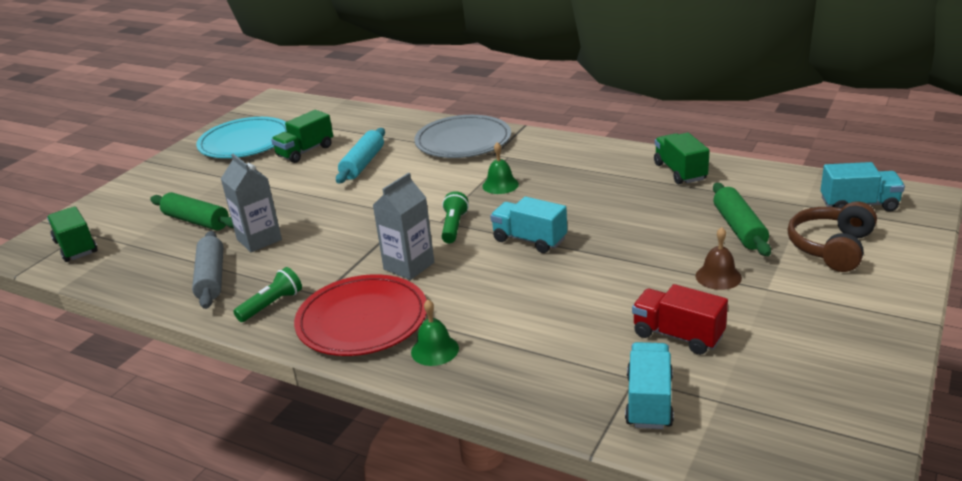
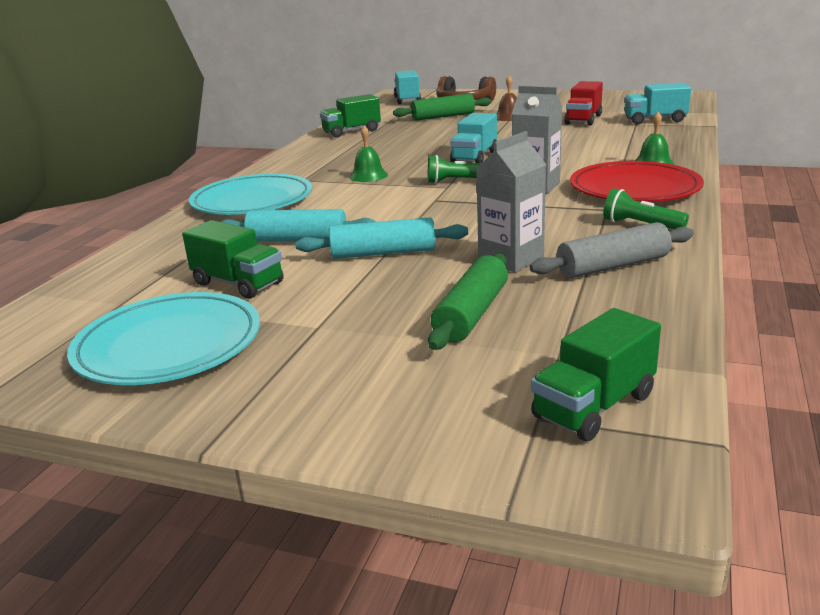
camera: 100 degrees left, 5 degrees down
(312, 194) = (383, 253): none -> turquoise rolling pin
(463, 141) = (252, 201): grey plate -> turquoise plate

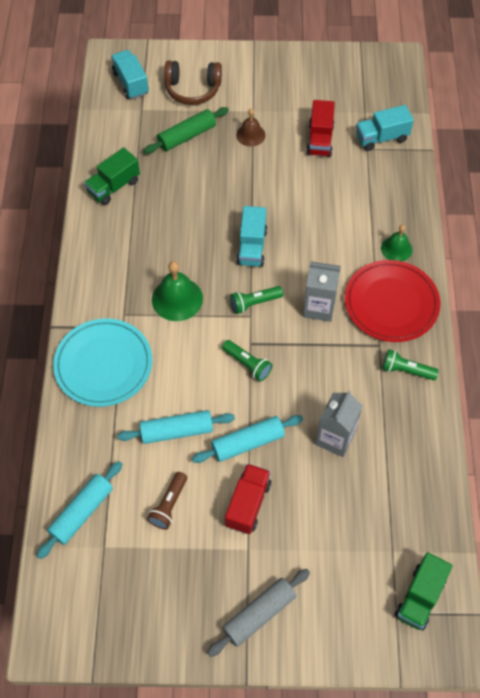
camera: 20 degrees left, 35 degrees up
(123, 278) = (82, 512): none -> turquoise rolling pin
(169, 345) = (168, 589): turquoise plate -> none
(238, 283) = (169, 505): green truck -> brown flashlight
(348, 293) = (248, 504): none -> red truck
(368, 176) = (177, 299): green bell -> green bell, size x1.58
(422, 210) = (247, 364): none -> green flashlight
(472, 314) = (333, 516): green rolling pin -> none
(613, 266) = (400, 437): grey rolling pin -> grey rolling pin (259, 614)

